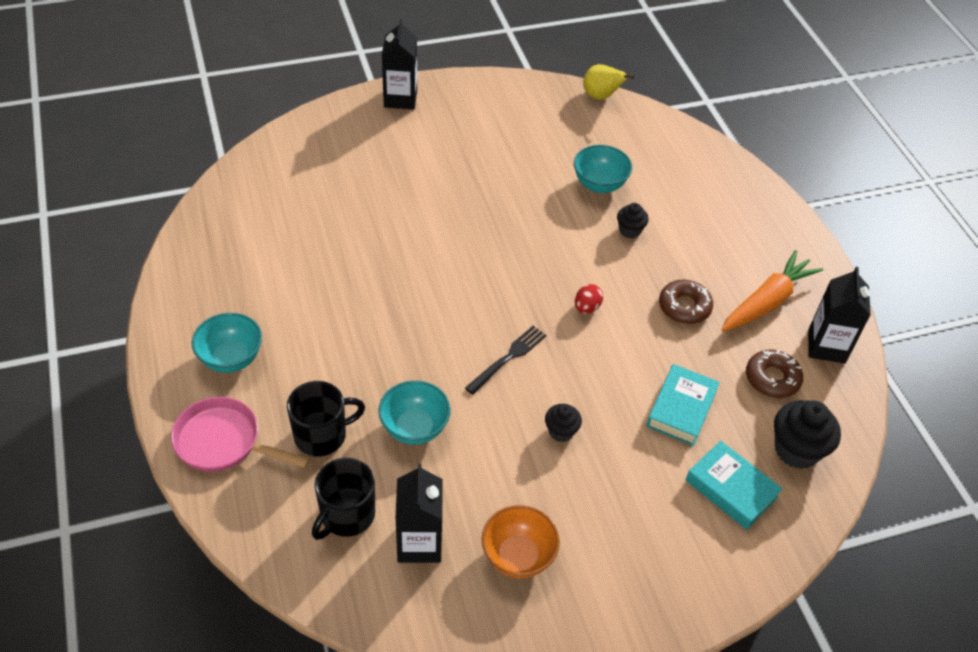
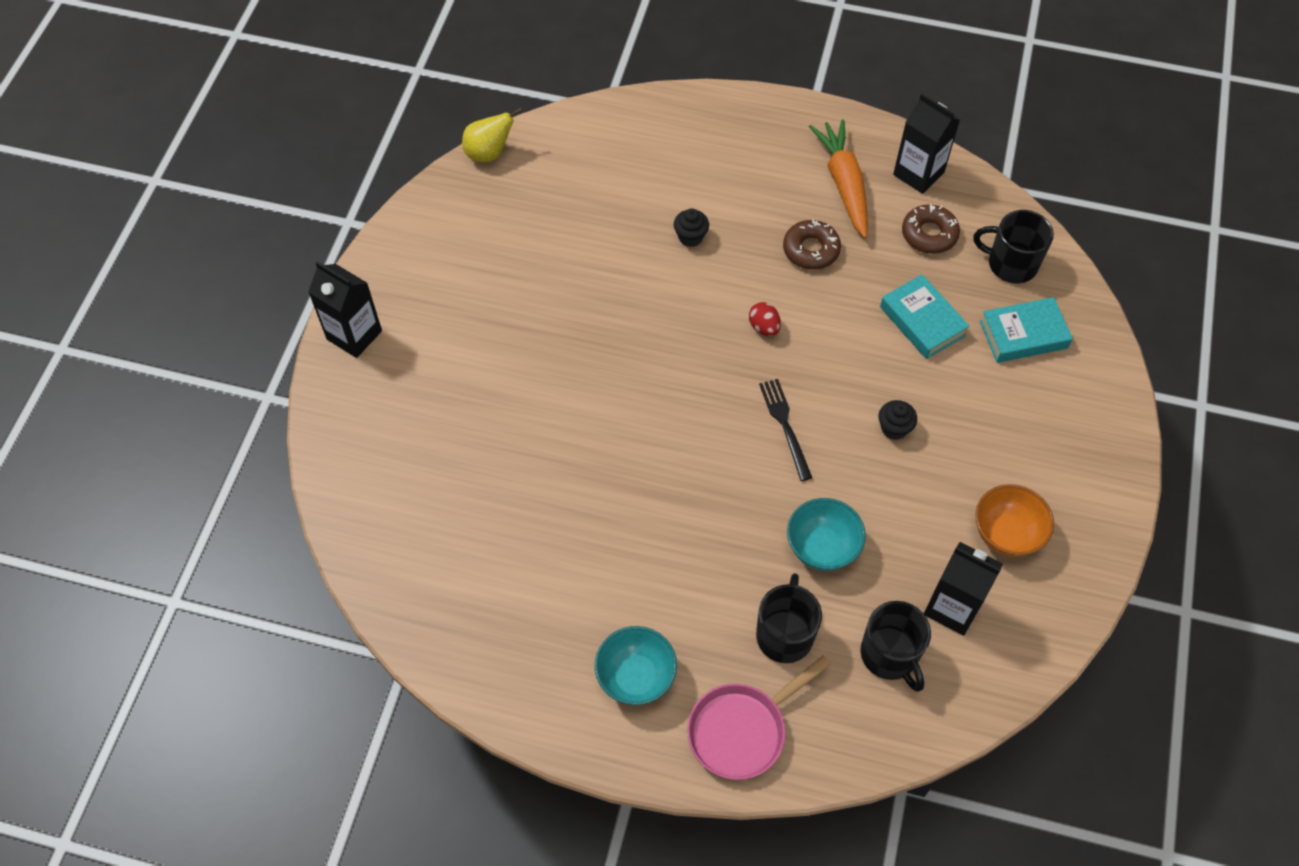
camera: 55 degrees left, 10 degrees up
(599, 184) = (613, 227): turquoise bowl -> none
(796, 450) = (1010, 264): black cupcake -> black mug

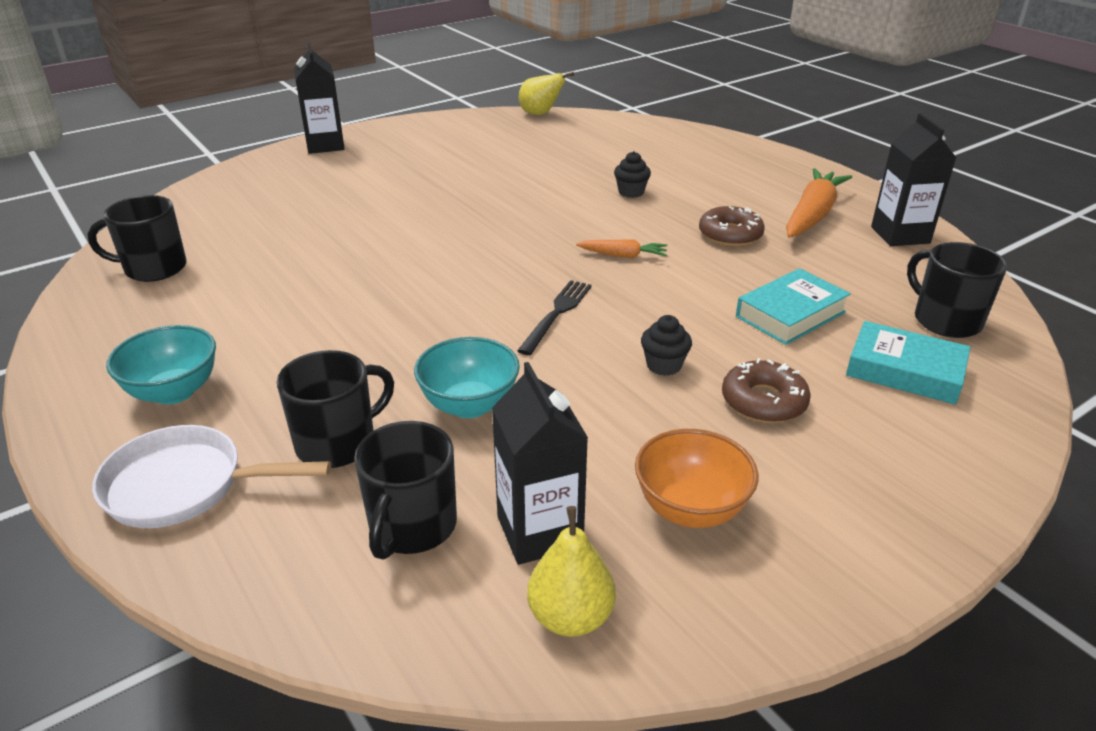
camera: 40 degrees right, 25 degrees down
(445, 589) = (153, 268): none -> black mug
(742, 730) = (184, 486): pink pan -> white pan
(764, 327) = (623, 255): red egg -> orange carrot
(922, 321) = (790, 314): turquoise book -> turquoise book turned 45 degrees clockwise
(929, 234) = (867, 269): brown donut -> brown donut (763, 401)
(1014, 644) = (570, 617): none -> yellow pear

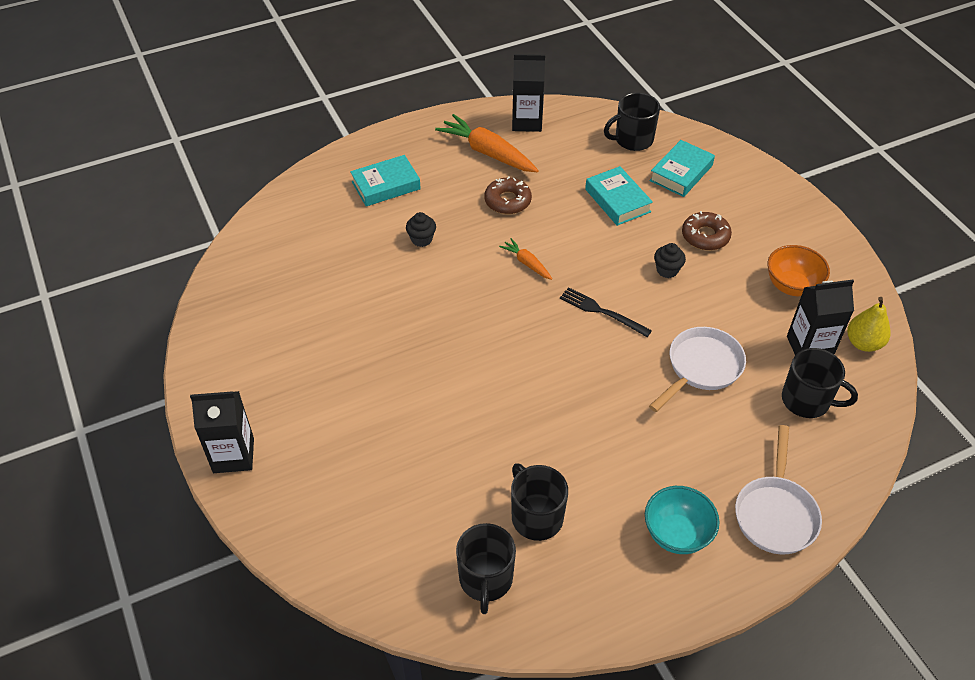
camera: 80 degrees left, 15 degrees up
(338, 443) = (736, 435): black mug -> black mug (536, 516)
(469, 405) = (701, 367): turquoise bowl -> white pan
(540, 114) = (219, 271): yellow pear -> none
(623, 255) = (526, 263): orange carrot -> orange carrot turned 60 degrees counterclockwise
(706, 166) = (386, 185): none -> turquoise book

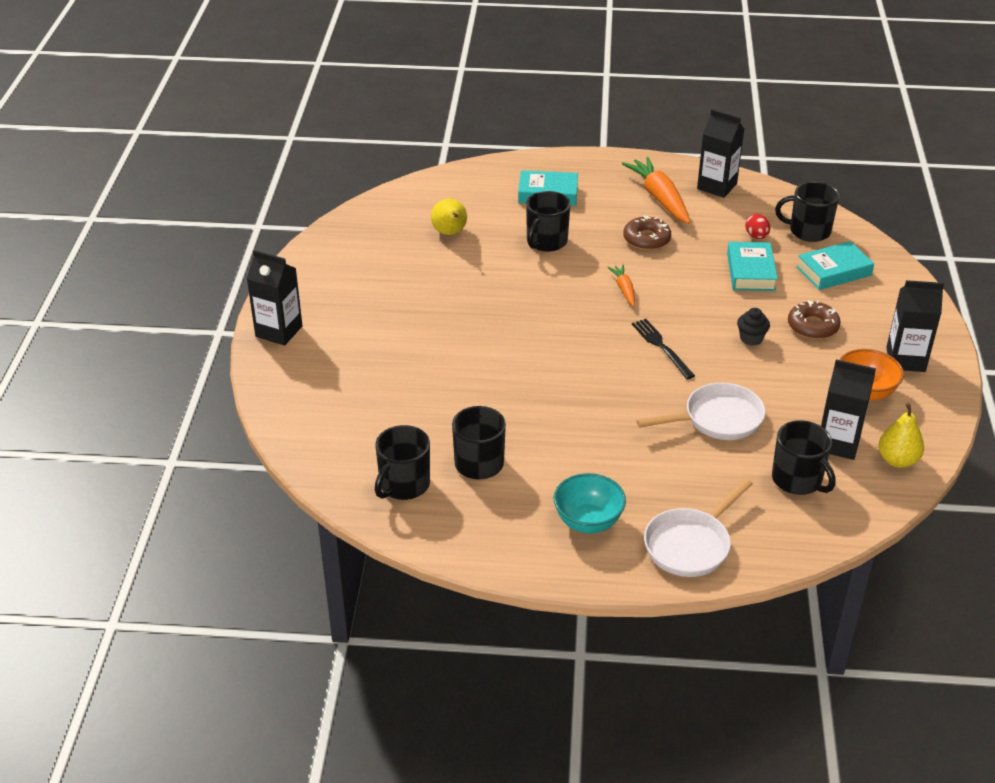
camera: 30 degrees right, 10 degrees down
(325, 266) = (450, 233): none -> yellow pear
(421, 239) = (546, 242): black cupcake -> black mug
(596, 161) = (756, 236): none -> red egg
(797, 239) = (905, 359): none -> black carton

